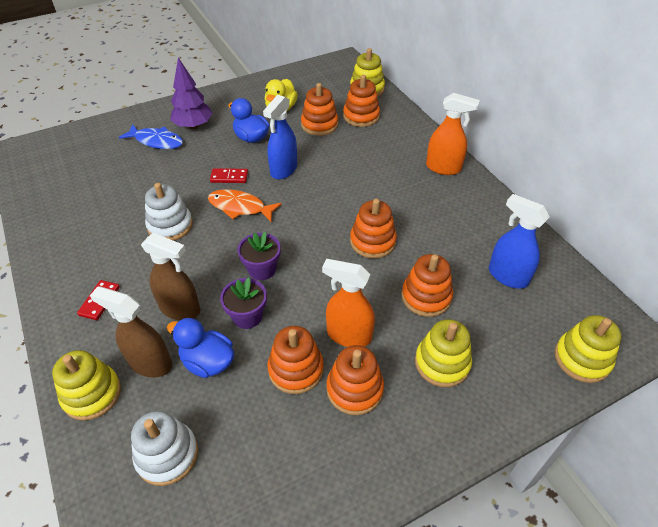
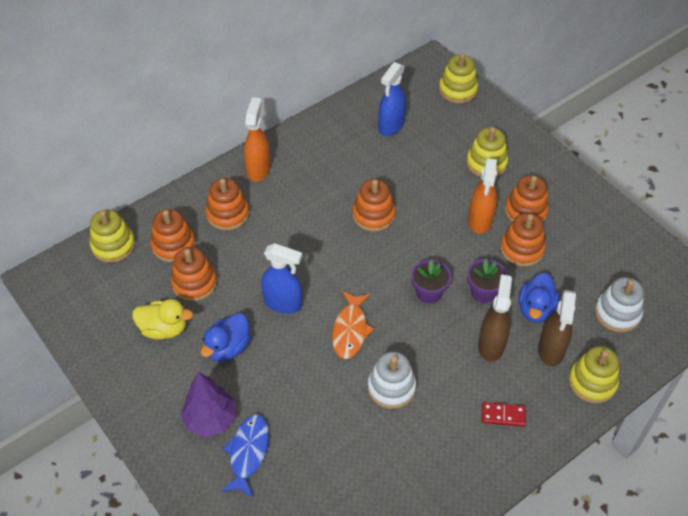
camera: 100 degrees left, 5 degrees up
(229, 177) = (304, 352): red domino -> none
(426, 297) = (427, 175): orange stacking toy -> orange stacking toy (227, 214)

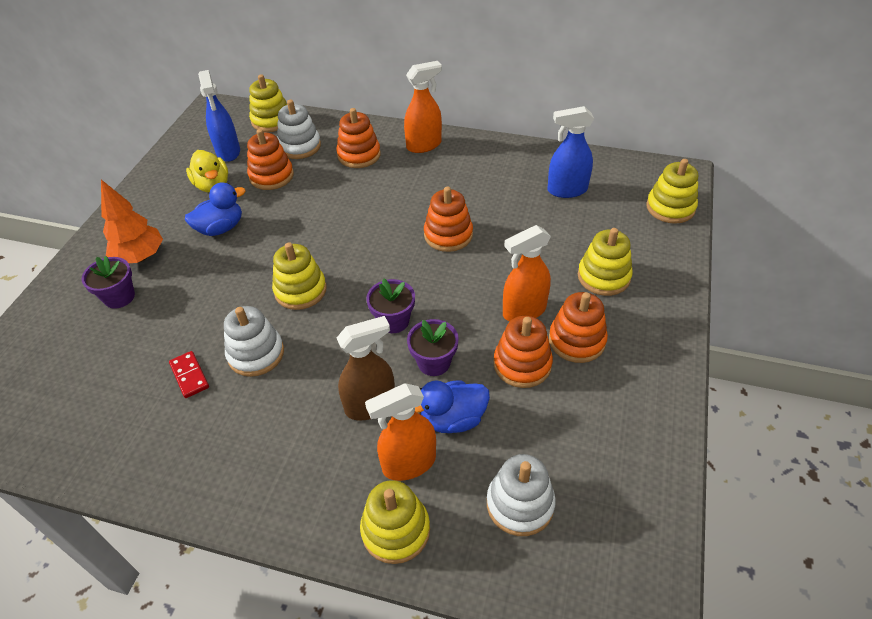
camera: 55 degrees right, 5 degrees down
(173, 245) = (299, 146): orange stacking toy -> white stacking toy
(210, 419) = (140, 257): purple tree -> orange tree
(228, 348) = (220, 228): blue duck -> blue duck turned 150 degrees clockwise
(248, 453) = (119, 297): blue fish -> purple flower pot
(283, 303) = (294, 234): blue spray bottle -> blue spray bottle (228, 152)
(350, 330) = (300, 290): orange fish -> yellow stacking toy
(503, 415) = (286, 464): red domino -> red domino (189, 375)
(551, 350) = (408, 463): brown spray bottle -> orange spray bottle

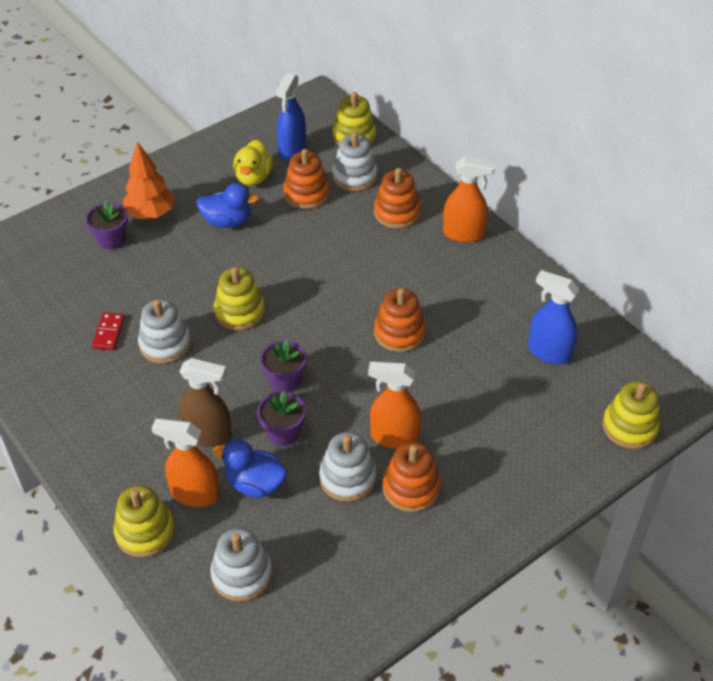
camera: 35 degrees right, 0 degrees up
(522, 364) = (347, 478): orange stacking toy -> white stacking toy
(603, 277) = (493, 450): yellow stacking toy -> none

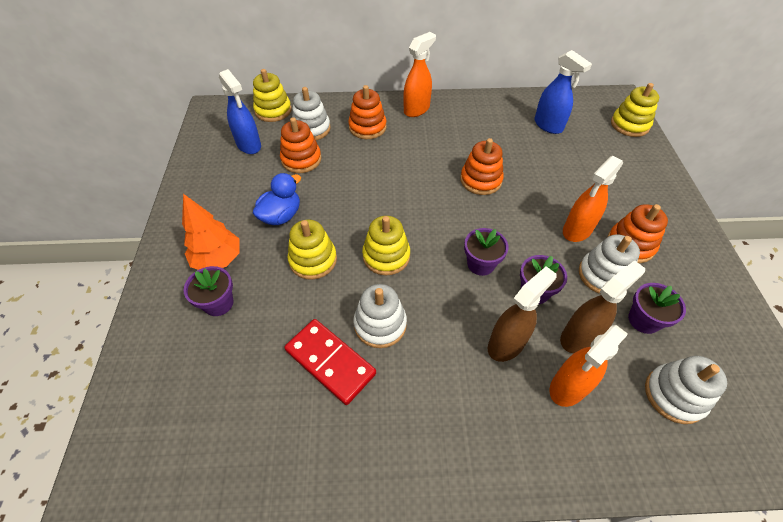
camera: 55 degrees left, 5 degrees up
(109, 333) = (330, 362): red domino -> red domino, size x1.81
(145, 532) = (594, 451): yellow stacking toy -> yellow stacking toy (313, 260)
(253, 177) = (251, 178): yellow duck -> none
(255, 484) = (579, 337): blue duck -> brown spray bottle
(314, 528) = (643, 320): none -> purple flower pot
(549, 352) = (548, 125): blue spray bottle -> blue spray bottle turned 105 degrees counterclockwise

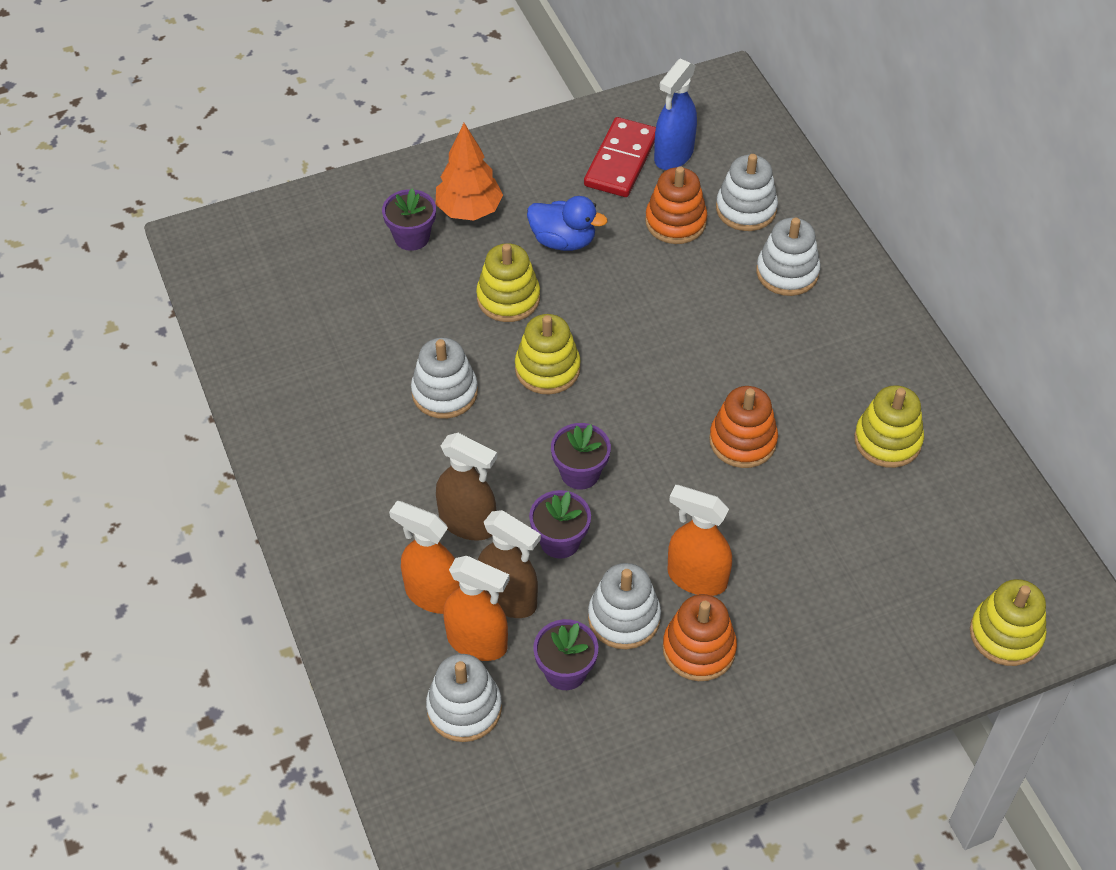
camera: 70 degrees right, 0 degrees up
(273, 111) = (761, 151): yellow stacking toy -> yellow stacking toy (887, 440)
(330, 362) = (379, 362): red domino -> red domino (621, 161)
(367, 127) = (787, 272): orange stacking toy -> white stacking toy
(417, 109) = (868, 320): orange spray bottle -> orange spray bottle (477, 642)
(548, 125) = (931, 510): blue spray bottle -> none

